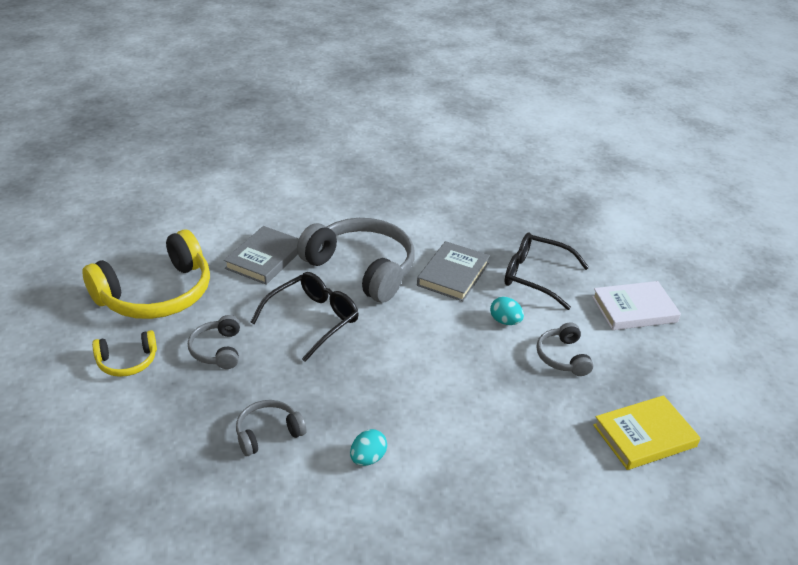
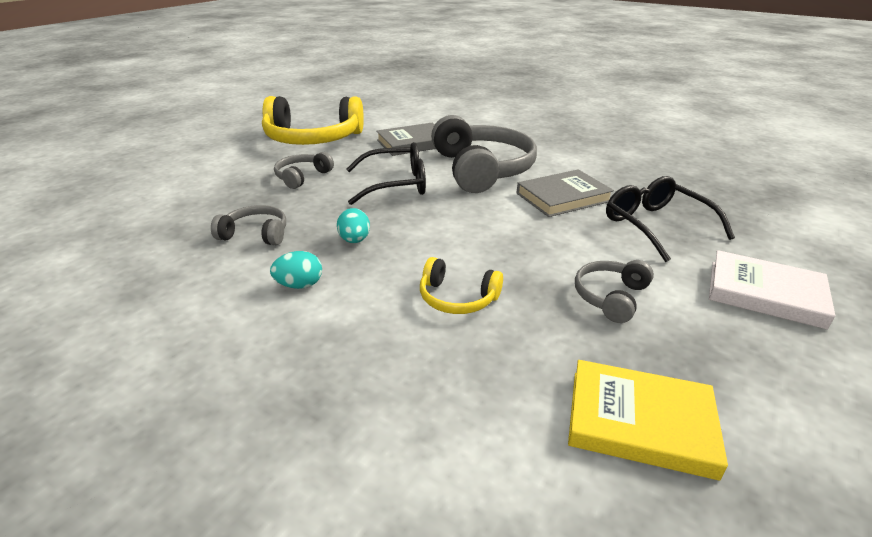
camera: 40 degrees right, 5 degrees down
(127, 361) = (240, 163): yellow headphones -> yellow headphones (457, 298)
(505, 321) = (575, 245): turquoise egg -> turquoise egg (354, 240)

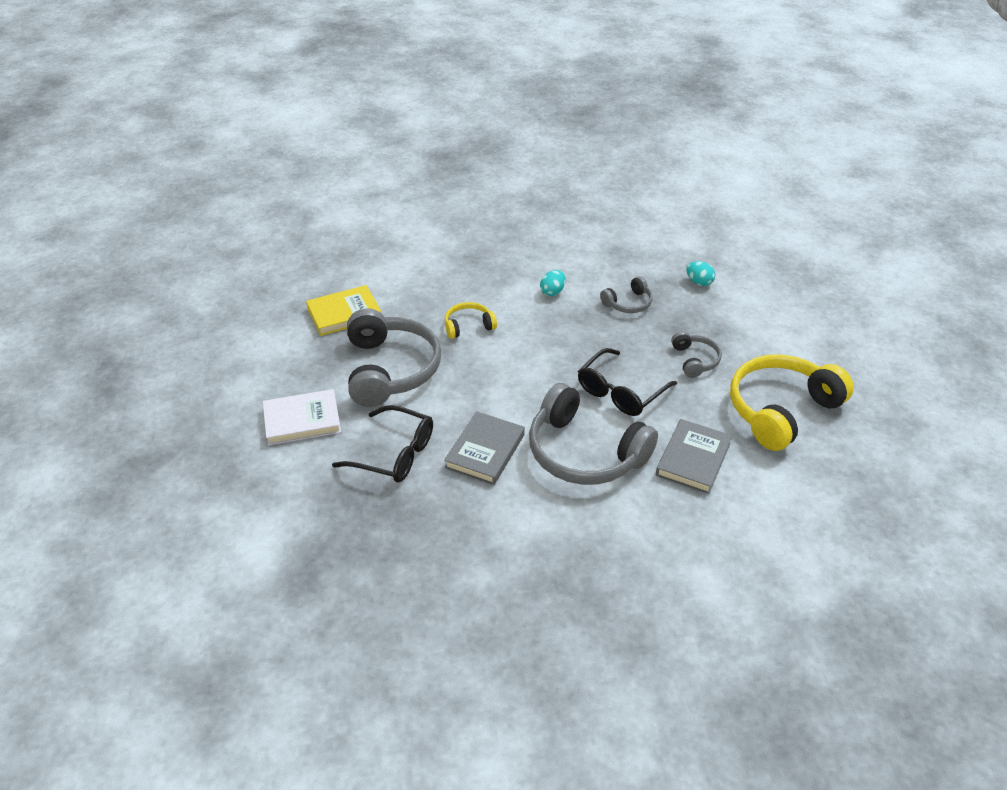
camera: 140 degrees right, 10 degrees up
(354, 240) = (569, 330): turquoise egg -> turquoise egg (699, 282)
(611, 297) = (390, 369): grey headphones -> grey headphones, size x2.07

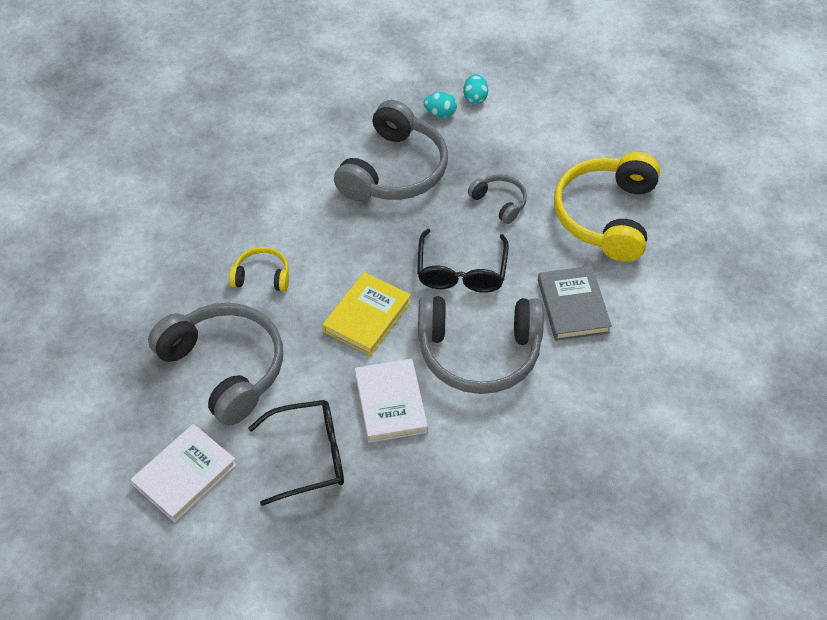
camera: 35 degrees left, 10 degrees up
(344, 313) = (119, 330): yellow book -> yellow book (367, 316)
(468, 326) = (262, 276): yellow headphones -> yellow headphones turned 60 degrees clockwise
(485, 451) = (390, 403): grey book -> white book
(552, 292) = (312, 193): turquoise egg -> turquoise egg (475, 98)
(628, 303) = (394, 170): grey headphones -> grey headphones, size x2.07

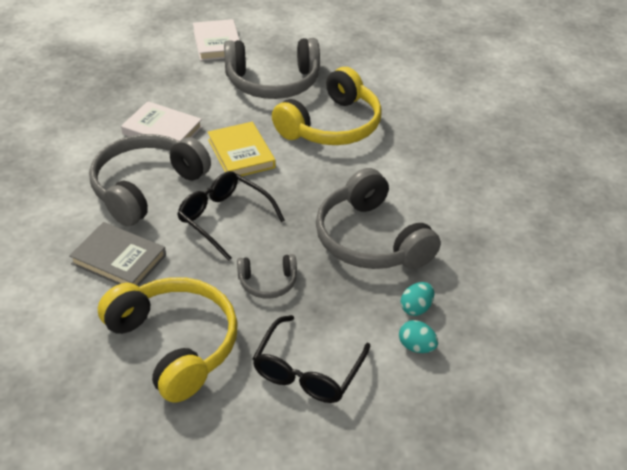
camera: 125 degrees right, 10 degrees down
(262, 276) = (331, 125): yellow headphones -> yellow headphones, size x2.07
(309, 456) = (170, 85): black glasses -> black glasses (307, 371)

